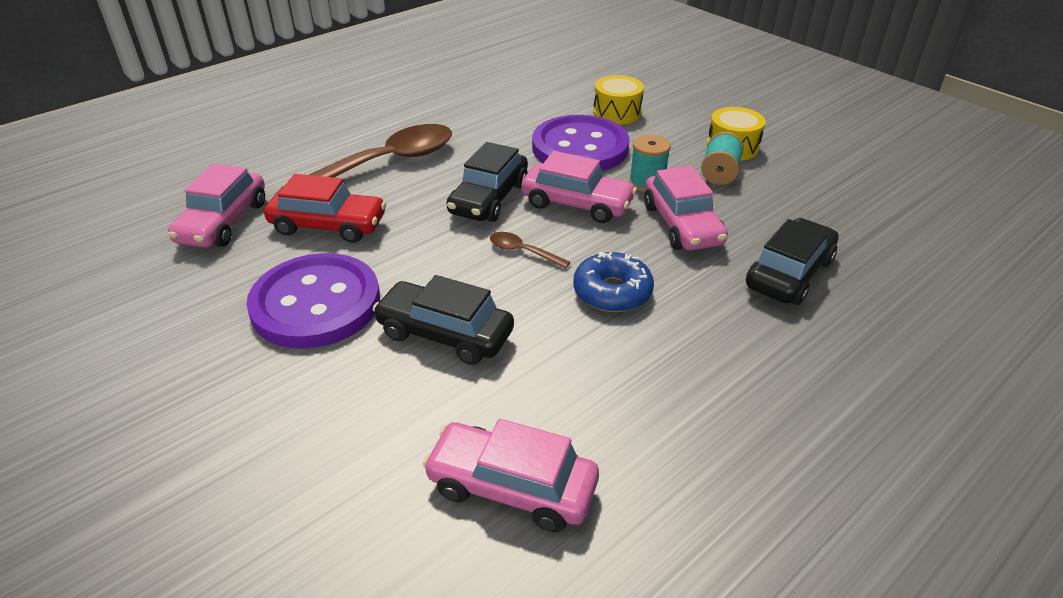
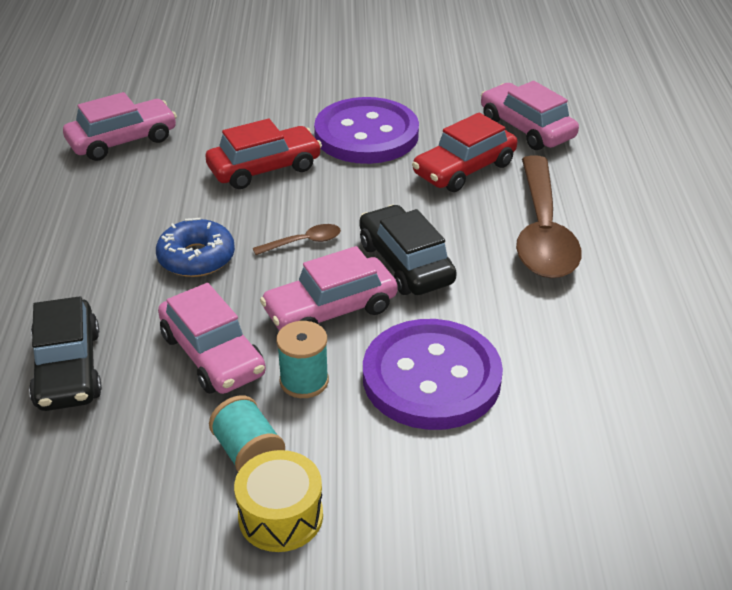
camera: 130 degrees right, 0 degrees up
(445, 334) = (264, 168): black car -> red car
(617, 113) = (484, 469): yellow drum -> none
(682, 224) = (213, 354): pink car -> pink car turned 150 degrees counterclockwise

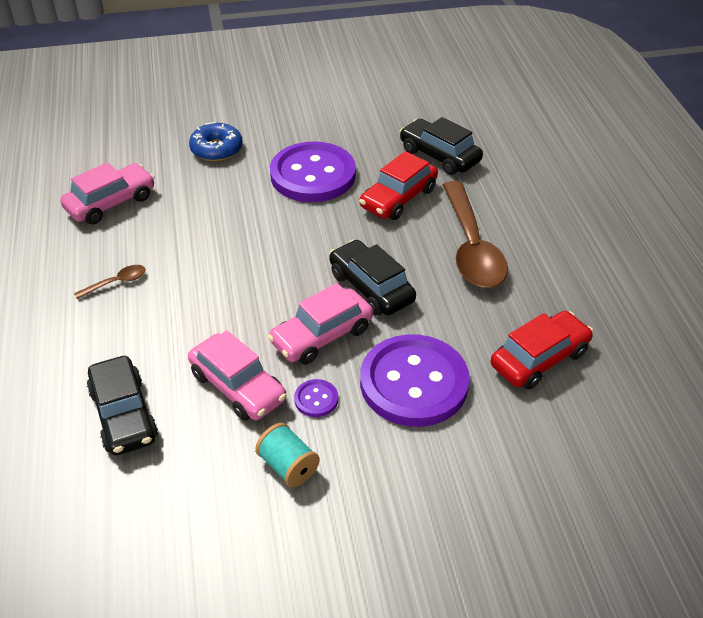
camera: 10 degrees left, 5 degrees up
(196, 258) = (202, 303): blue donut -> blue donut (216, 149)
(264, 168) = (237, 215): red car -> red car (539, 358)
(280, 516) = (326, 514): yellow drum -> none
(304, 242) = (286, 278): brown spoon -> brown spoon (116, 282)
(304, 381) = (316, 399): turquoise spool -> purple button
(526, 128) = (439, 156): pink car -> black car

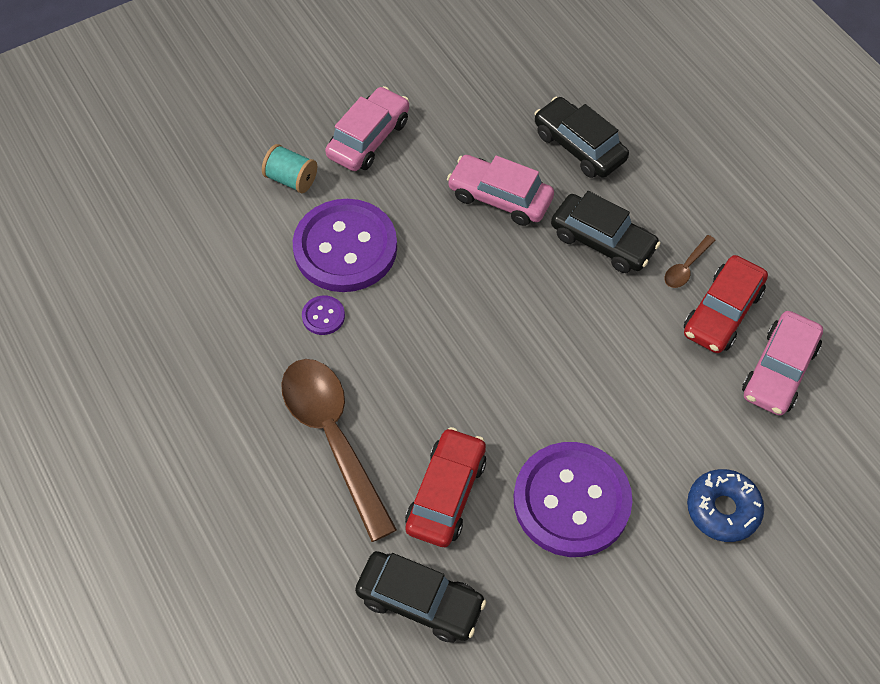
camera: 160 degrees right, 15 degrees up
(288, 466) = (422, 146): turquoise spool -> turquoise spool (291, 179)
(316, 399) = (426, 207): purple button -> purple button (323, 316)
(322, 336) = (450, 270): pink car -> pink car (368, 138)
(371, 287) = (426, 343): black car -> black car (602, 241)
(539, 358) = (232, 309): red car -> red car (722, 312)

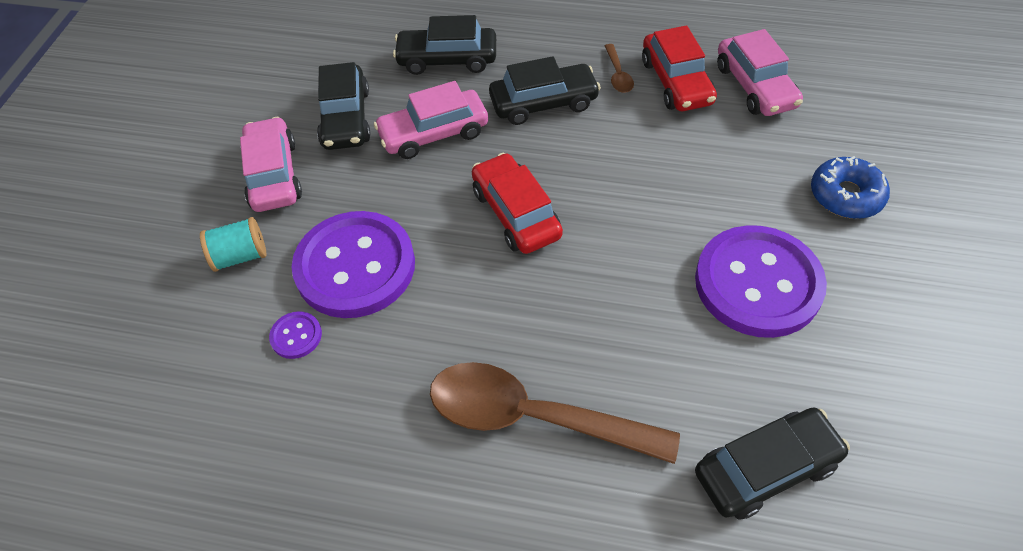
camera: 45 degrees left, 5 degrees down
(323, 316) = (402, 333): purple button -> purple button (296, 336)
(446, 493) = (672, 368): red car -> red car (515, 213)
(458, 135) = (346, 118): none -> black car

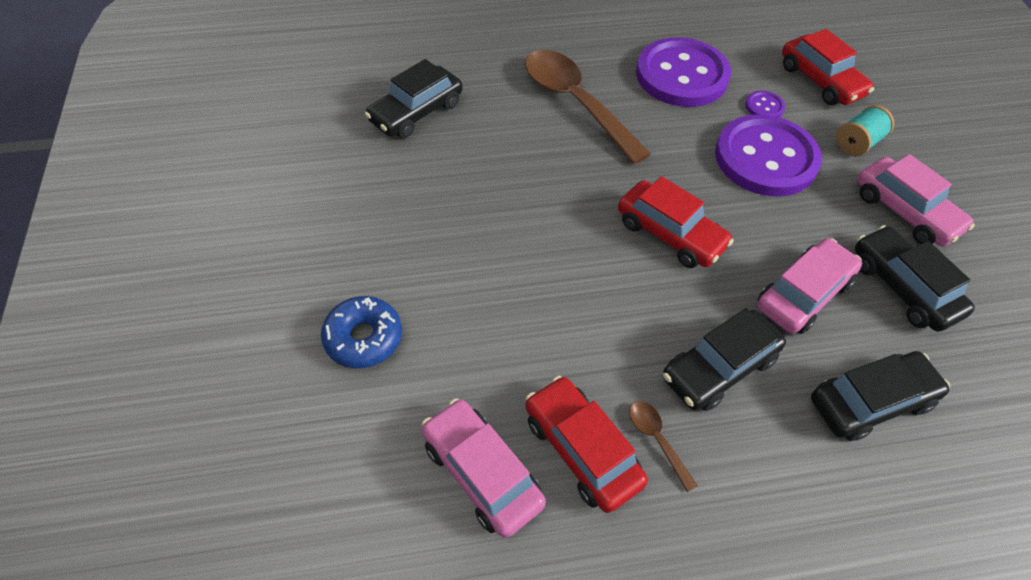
camera: 155 degrees right, 0 degrees up
(189, 355) = (820, 80): none -> red car
(533, 417) = (575, 103): brown spoon -> brown spoon turned 120 degrees counterclockwise
(757, 283) = (439, 227): purple button -> purple button (681, 75)

